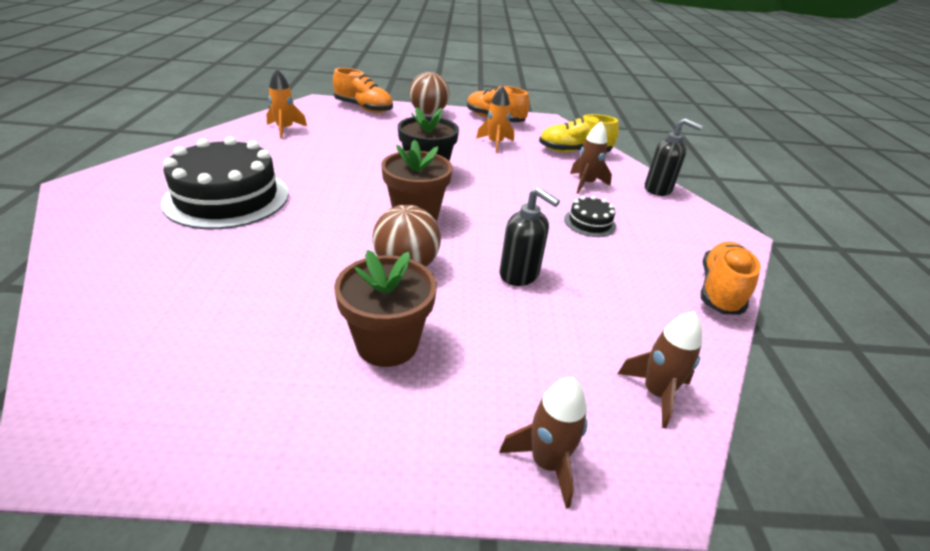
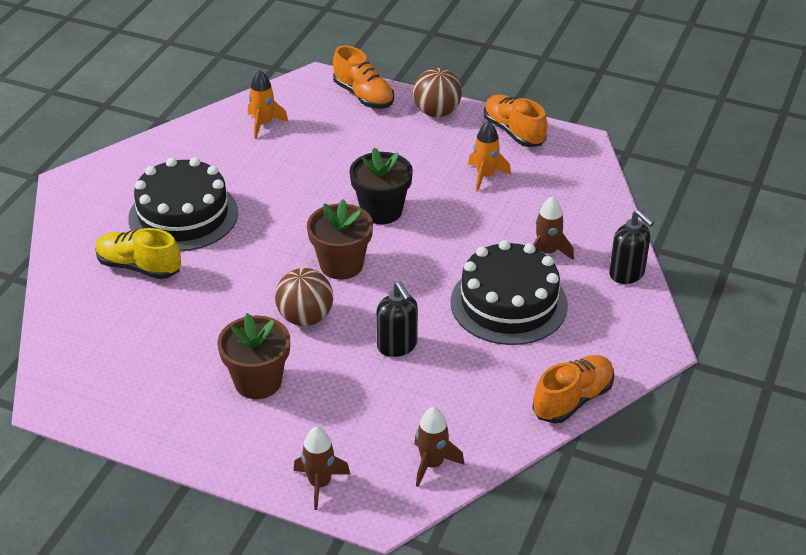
camera: 25 degrees right, 5 degrees up
(574, 152) = (573, 202): yellow shoe -> yellow shoe (139, 267)
(589, 222) = (508, 303): black cake -> black cake, size x2.20

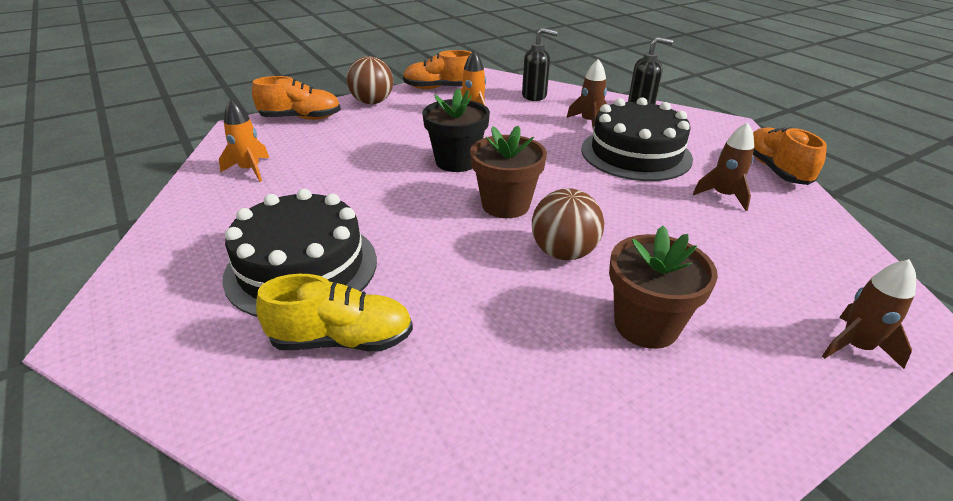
camera: 55 degrees left, 5 degrees down
(139, 267) = (342, 340): yellow shoe -> yellow shoe turned 150 degrees counterclockwise
(397, 346) = (650, 218): black soap dispenser -> black soap dispenser (534, 96)
(432, 464) = (840, 261): brown rocket -> brown rocket (723, 196)

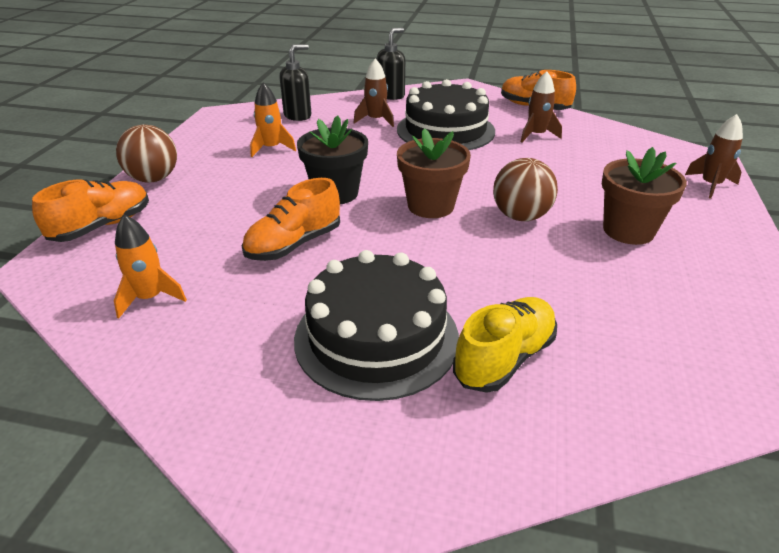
camera: 45 degrees left, 0 degrees up
(439, 88) = (198, 140): orange shoe -> orange shoe (294, 244)

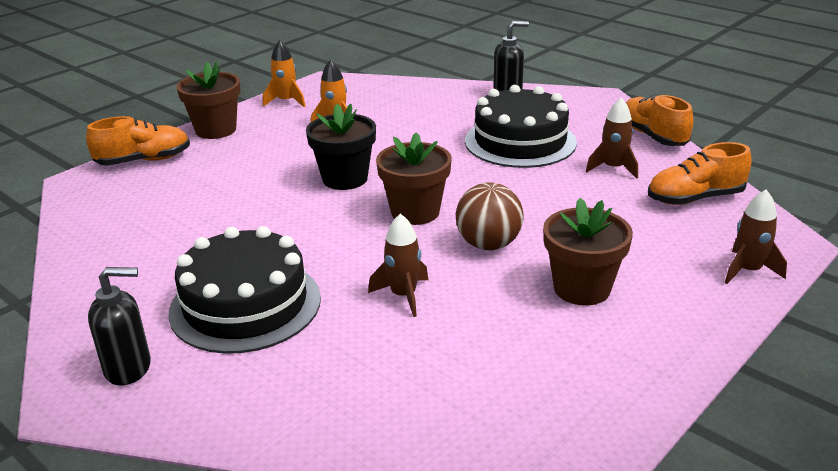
camera: 30 degrees right, 5 degrees down
(150, 298) = (124, 225): orange rocket -> orange rocket (286, 101)
(153, 179) = (216, 130): brown ball -> brown flower pot
(294, 244) = (263, 214): orange shoe -> orange shoe (695, 198)
(298, 115) = (393, 96): black soap dispenser -> black soap dispenser (129, 368)
(376, 120) = (462, 116): brown rocket -> brown rocket (403, 295)
(504, 358) = (323, 354): yellow shoe -> none

